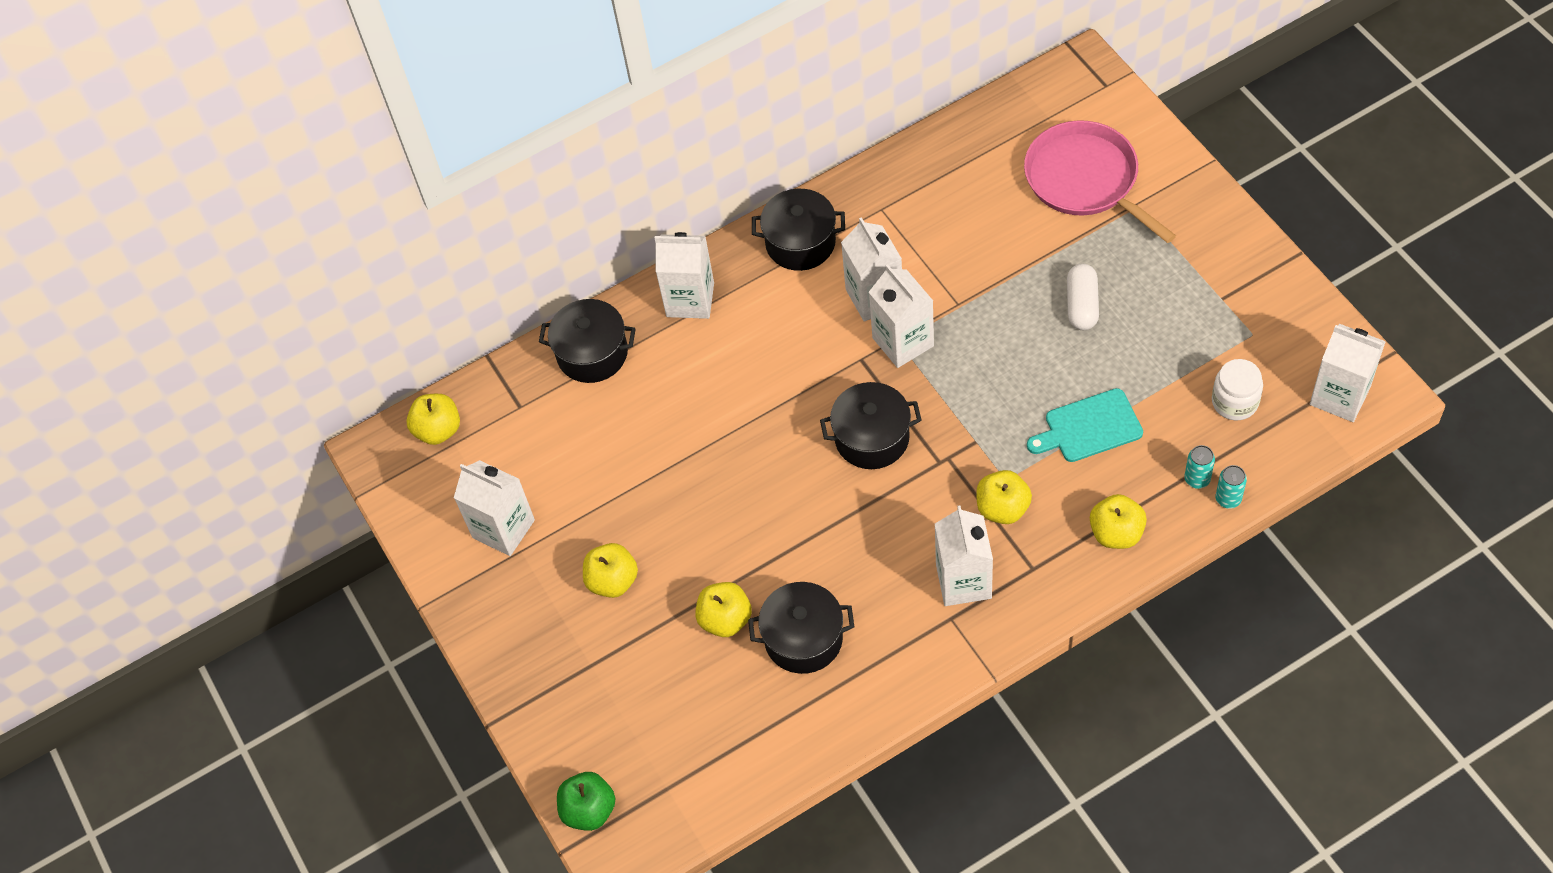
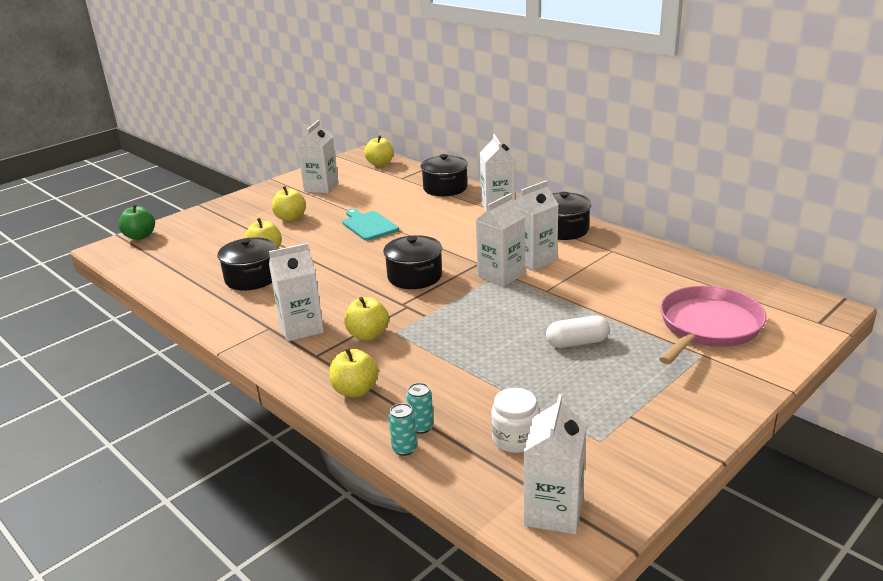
camera: 70 degrees right, 30 degrees down
(1089, 427) = (456, 363): turquoise cutting board -> turquoise cutting board (368, 225)

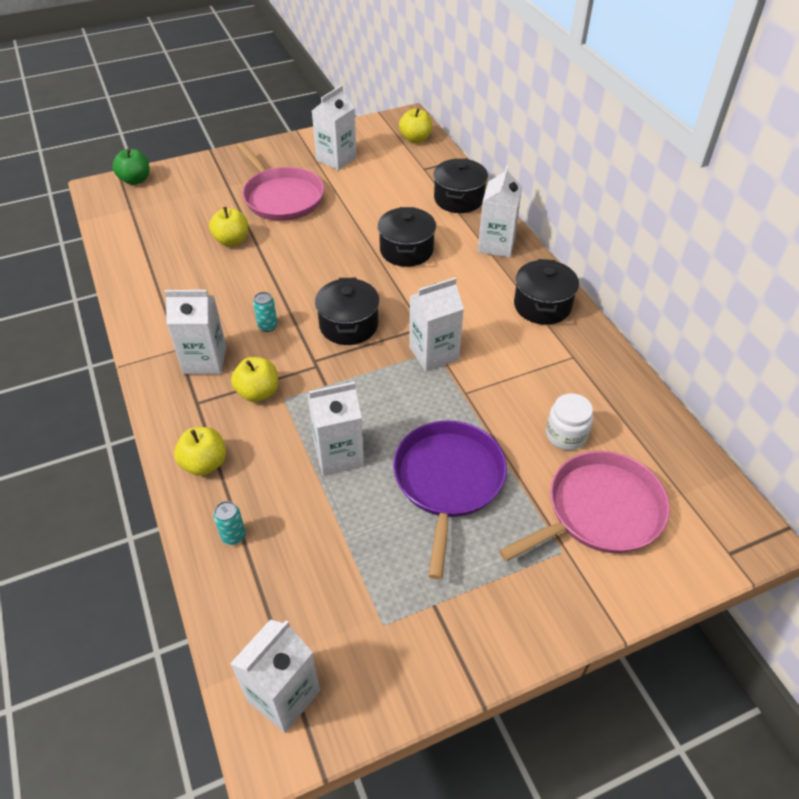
camera: 20 degrees right, 20 degrees up
(252, 278) = (200, 274): black pot -> black pot (406, 250)
(290, 218) = (281, 197): yellow apple -> pink pan
(368, 225) = (349, 232): turquoise cutting board -> none
(404, 448) = (203, 557): turquoise can -> turquoise can (268, 326)
(515, 439) = (307, 588): white jar -> white jar (566, 435)
(533, 260) = (481, 342): white carton -> white carton (339, 455)
(577, 342) = (448, 481): white capsule -> purple pan

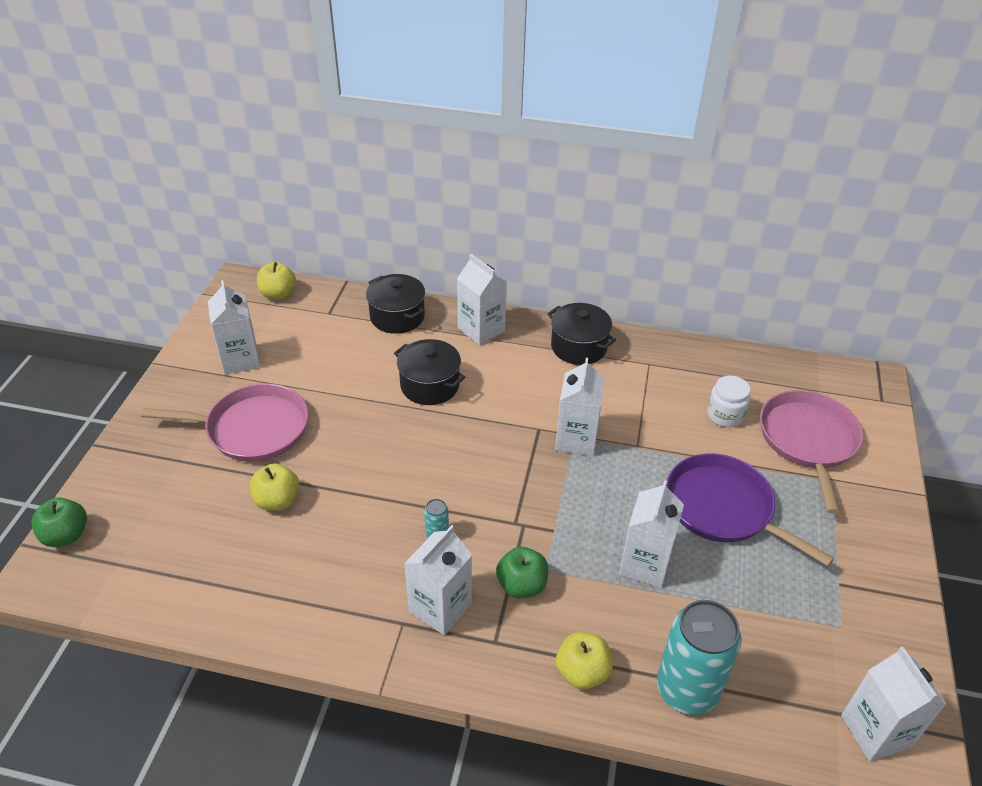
camera: 55 degrees left, 5 degrees down
(233, 536) = (687, 689): turquoise can -> turquoise can, size x2.37
(258, 392) = (521, 585): yellow apple -> green apple
(349, 325) = (491, 475): black pot -> none

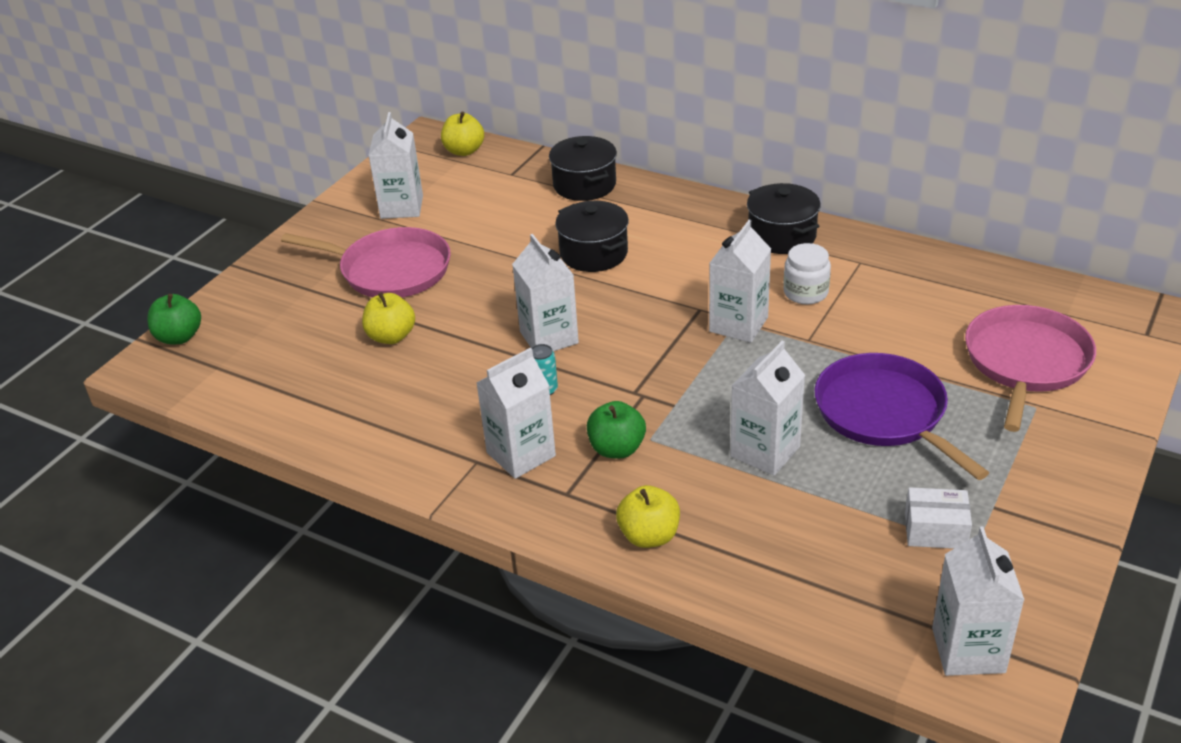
camera: 20 degrees right, 5 degrees down
(481, 329) = (674, 207): white carton -> white carton (549, 337)
(687, 689) = (760, 572): turquoise can -> none
(725, 415) = (931, 323): white jar -> white jar (805, 292)
(805, 616) = (935, 530): none -> white box

